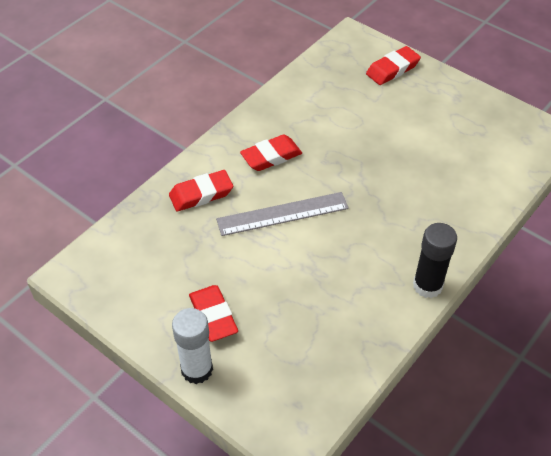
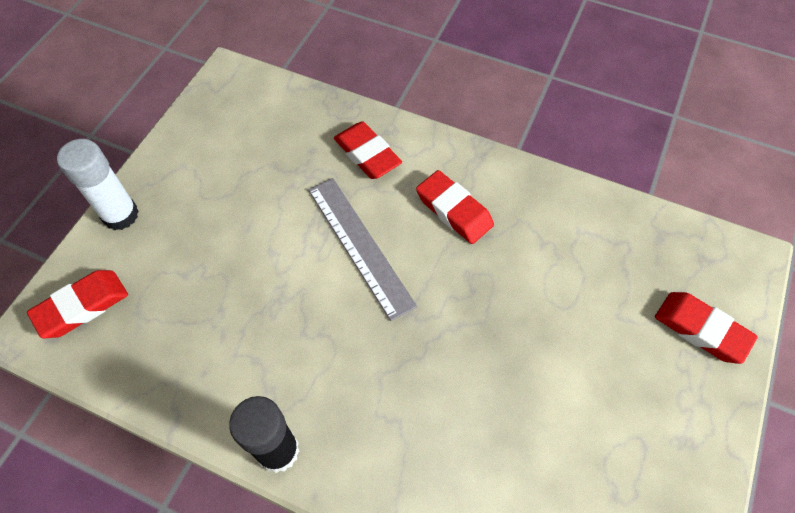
camera: 75 degrees right, 10 degrees up
(213, 316) = (192, 212): red eraser -> red eraser (82, 306)

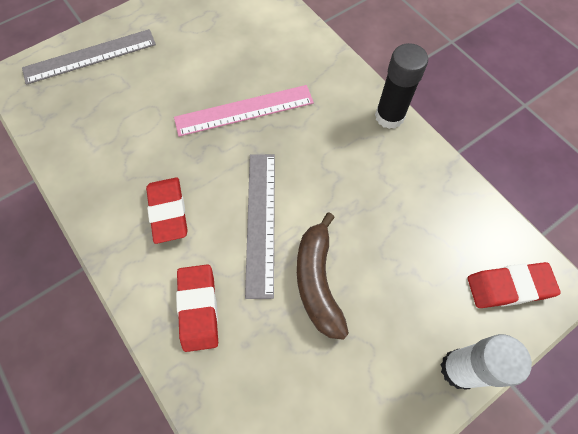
camera: 150 degrees left, 5 degrees up
(275, 222) = (317, 281): none -> brown banana
(462, 359) = (244, 110): none -> pink ruler
(701, 329) = (90, 56): red eraser -> grey ruler

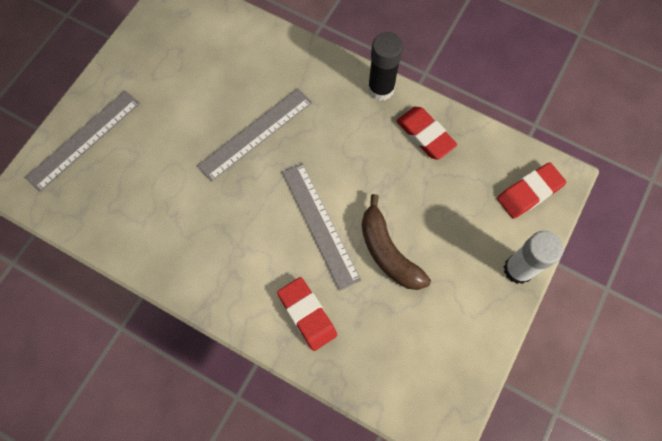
camera: 25 degrees left, 5 degrees up
(168, 212) = (240, 250): red eraser -> red eraser (425, 135)
(244, 110) = (255, 134): pink ruler -> grey ruler

